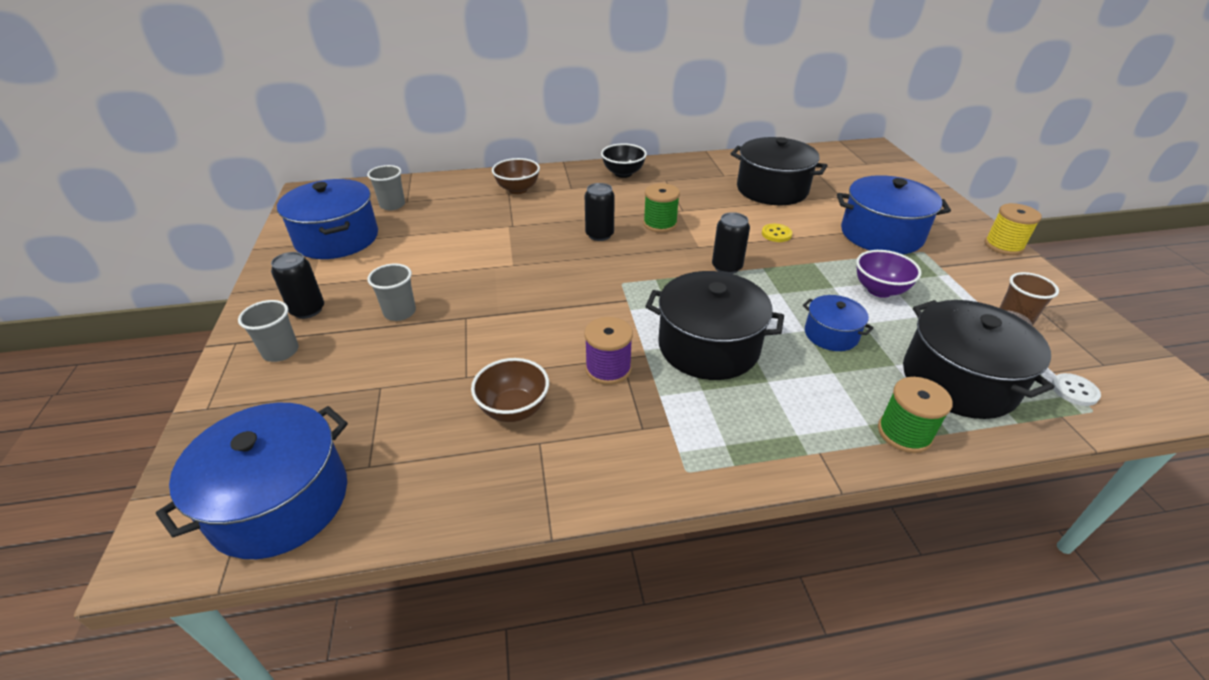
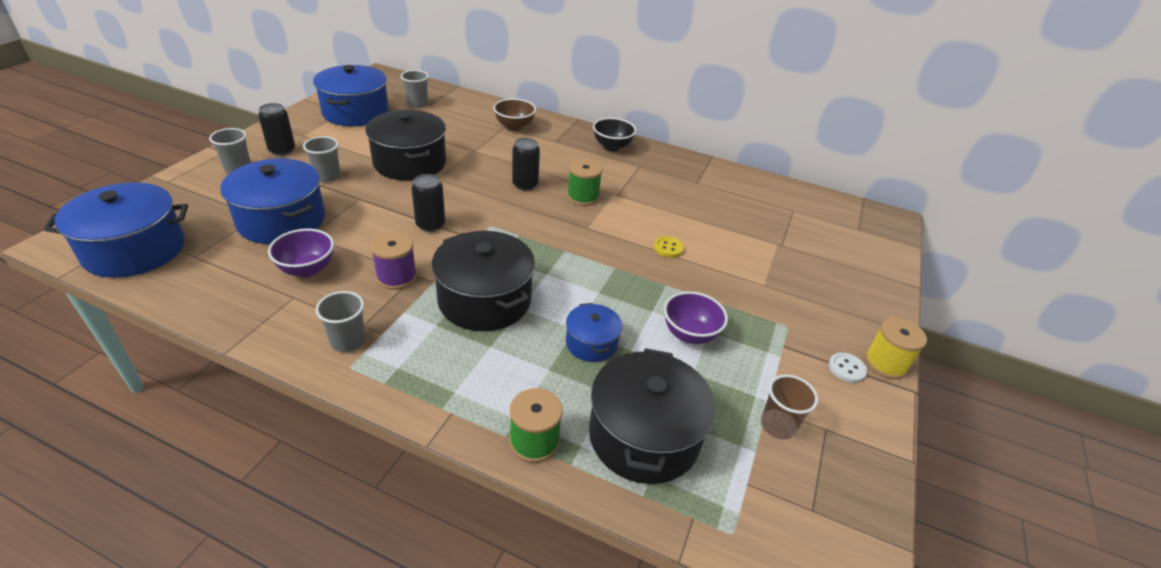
camera: 30 degrees right, 0 degrees up
(514, 409) = (307, 269): brown bowl -> purple bowl
(651, 450) = (348, 341): none -> grey cup
(726, 267) = (586, 253): black can -> black can (430, 225)
(772, 189) = (723, 212): black pot -> black pot (409, 163)
(881, 234) = (768, 293): blue pot -> blue pot (282, 220)
(1074, 391) = (741, 509): white button -> white button (847, 368)

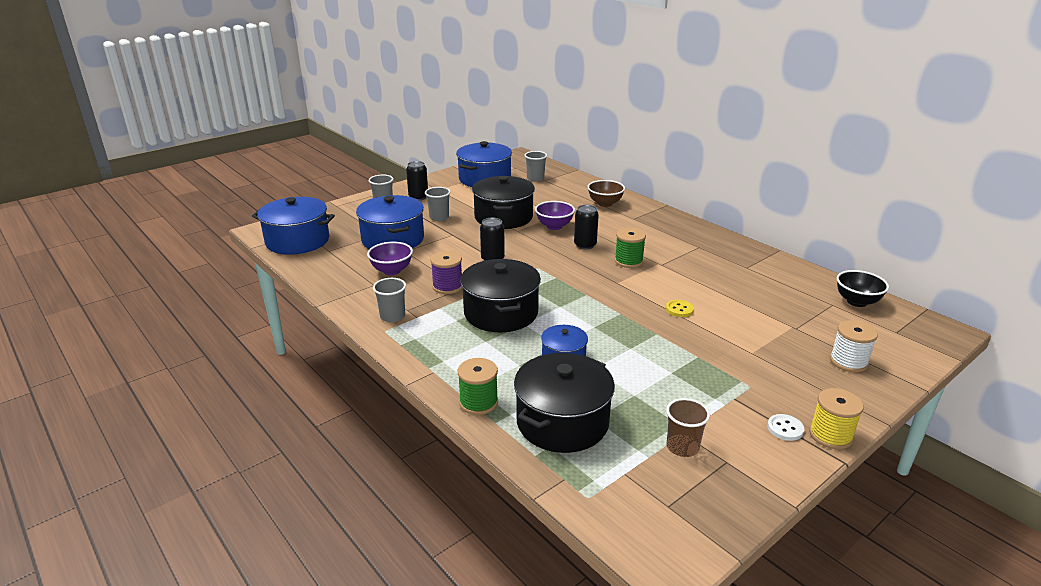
camera: 30 degrees right, 10 degrees down
(612, 147) = (683, 229): black bowl -> black bowl (856, 302)
(689, 334) = (651, 370): purple bowl -> purple bowl (554, 226)
(845, 273) = (848, 362): none -> white spool

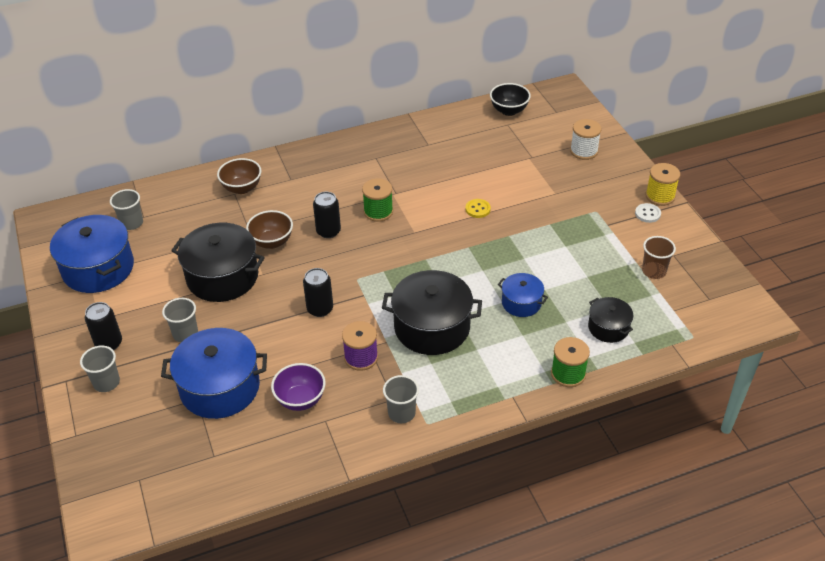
camera: 70 degrees left, 15 degrees up
(297, 241) = (164, 488): blue pot -> none
(554, 226) = (272, 242): purple bowl -> brown bowl
(562, 422) = (608, 327): black pot -> black pot, size x0.54

